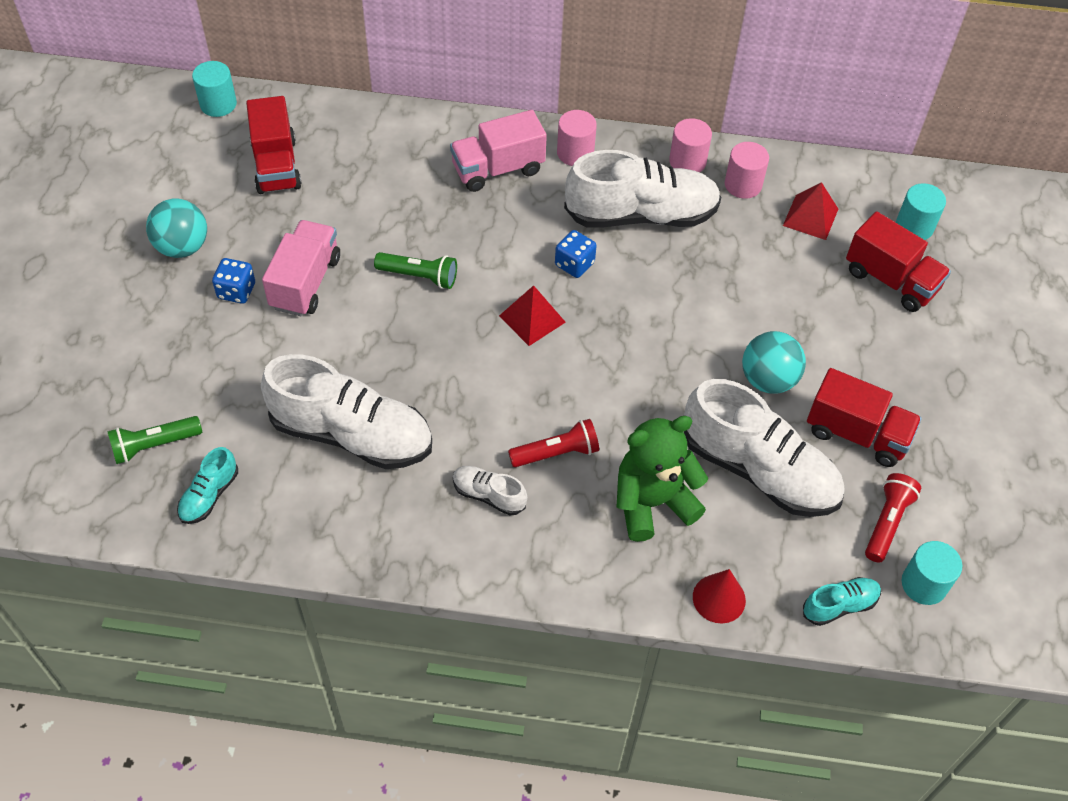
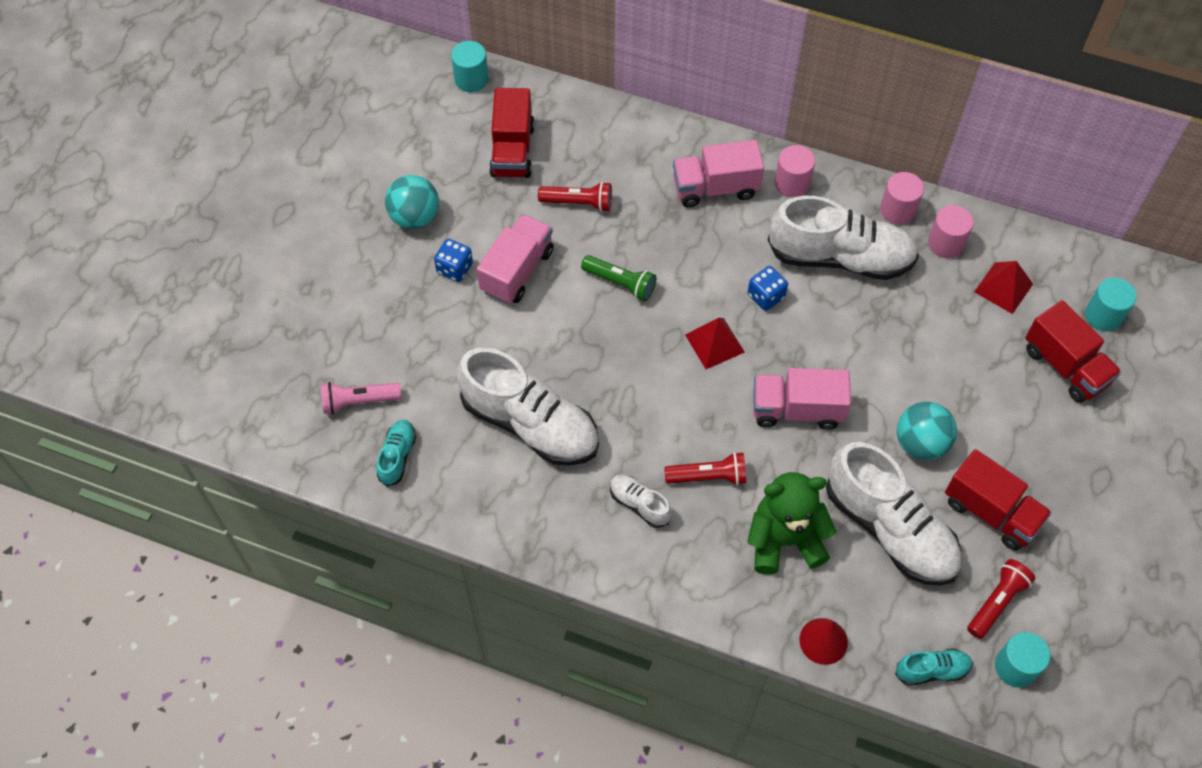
camera: 15 degrees right, 5 degrees up
(154, 445) = (359, 401): green flashlight -> pink flashlight
(209, 495) = (397, 456): turquoise shoe -> turquoise shoe turned 150 degrees clockwise
(357, 205) = (578, 203): none -> red flashlight
(633, 369) = (797, 409): none -> pink truck

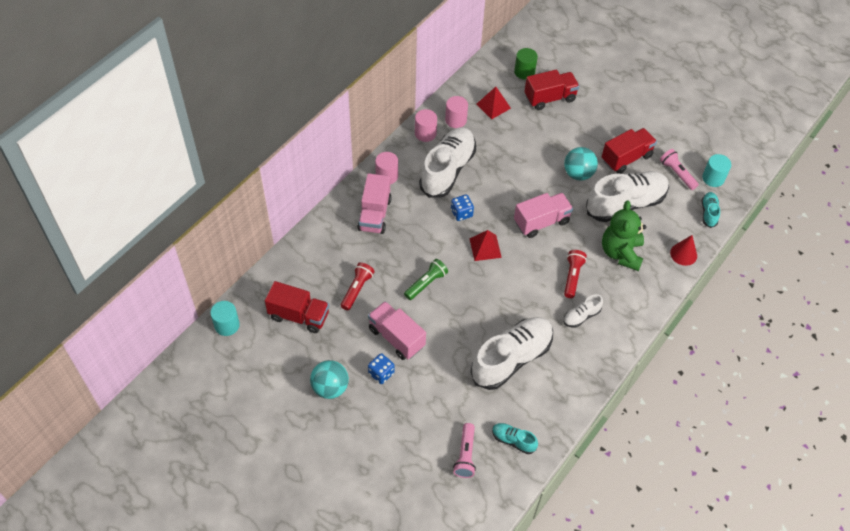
camera: 75 degrees left, 5 degrees down
(797, 409) = (541, 222): pink truck -> pink truck turned 135 degrees counterclockwise
(997, 602) = (677, 173): red flashlight -> pink flashlight
(1103, 315) = (524, 72): turquoise cylinder -> green cylinder

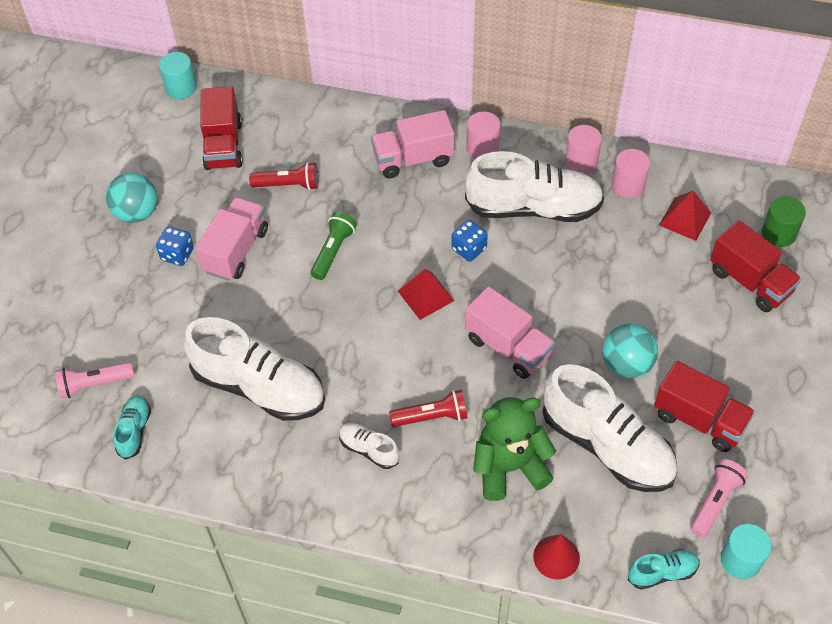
camera: 70 degrees right, 0 degrees up
(426, 283) = (333, 251): green flashlight -> green flashlight turned 90 degrees counterclockwise

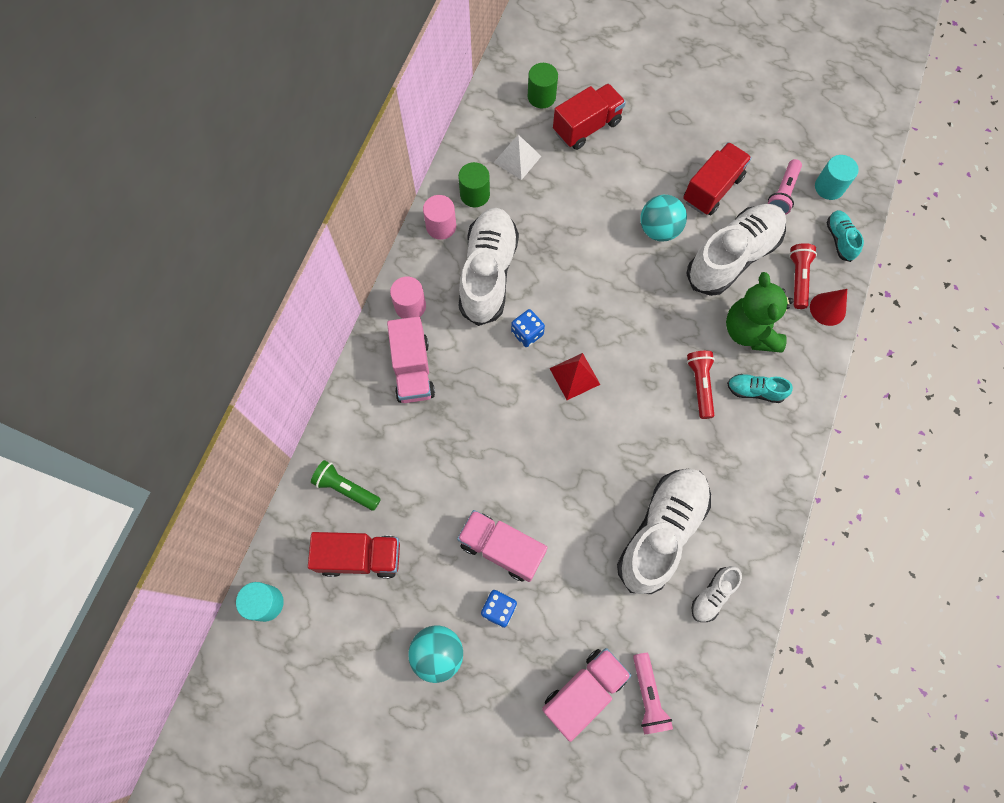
camera: 85 degrees left, 15 degrees up
(134, 431) = (702, 653): turquoise shoe -> turquoise shoe (755, 391)
(288, 185) = (425, 492): red flashlight -> red flashlight (798, 279)
(333, 251) = (514, 454): green flashlight -> green flashlight (346, 488)
(369, 449) = (729, 440): white shoe -> white shoe (712, 595)
(508, 347) = (634, 315): pink truck -> pink truck (584, 691)
(628, 185) = (475, 194): pink cylinder -> green cylinder
(685, 219) = (517, 159): red pyramid -> white pyramid
(715, 502) = (782, 193): pink flashlight -> pink flashlight turned 105 degrees counterclockwise

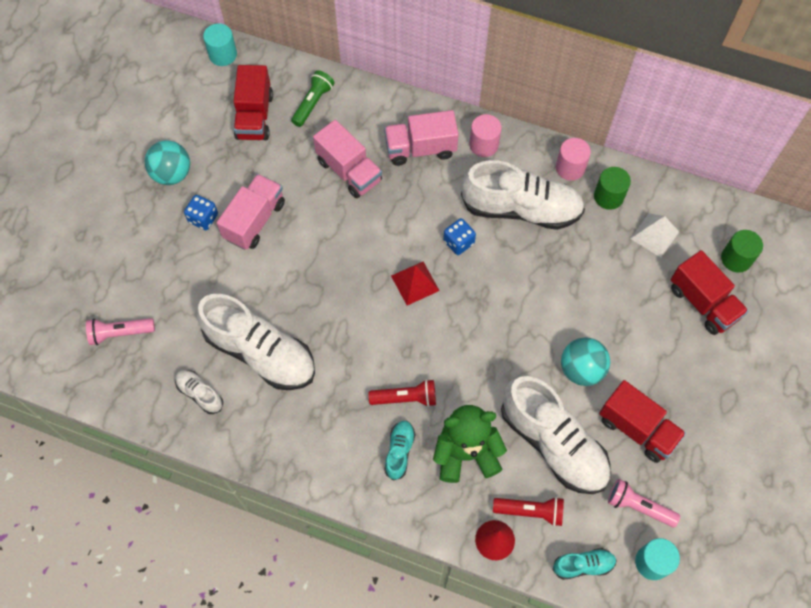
camera: 90 degrees right, 5 degrees down
(584, 691) = (130, 282): pink truck -> pink truck (349, 171)

